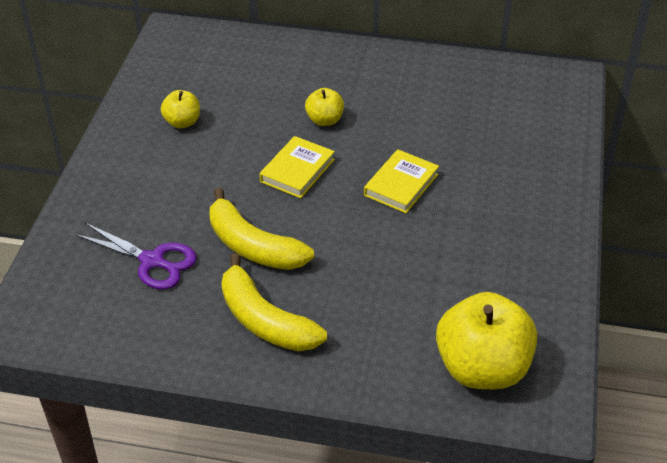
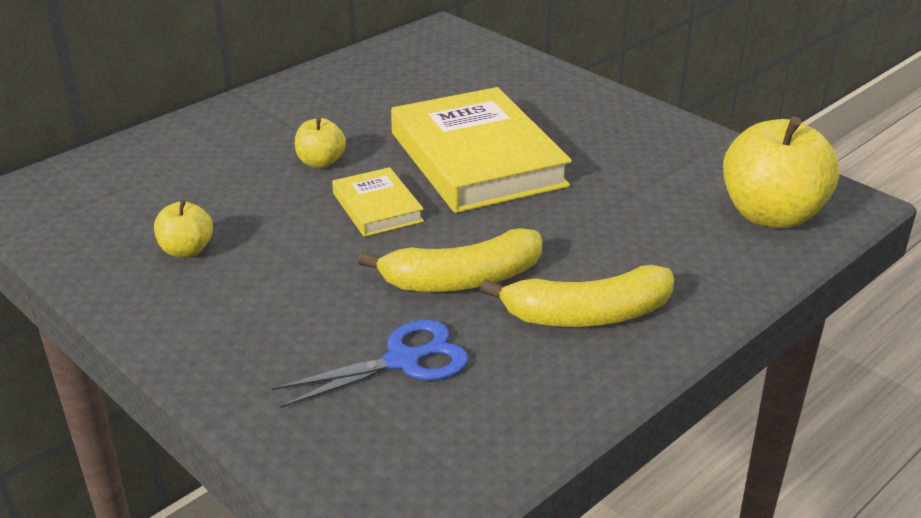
camera: 55 degrees left, 10 degrees down
(152, 261) = (403, 361): purple scissors -> blue scissors
(401, 185) = (477, 159): yellow book -> yellow book, size x2.05

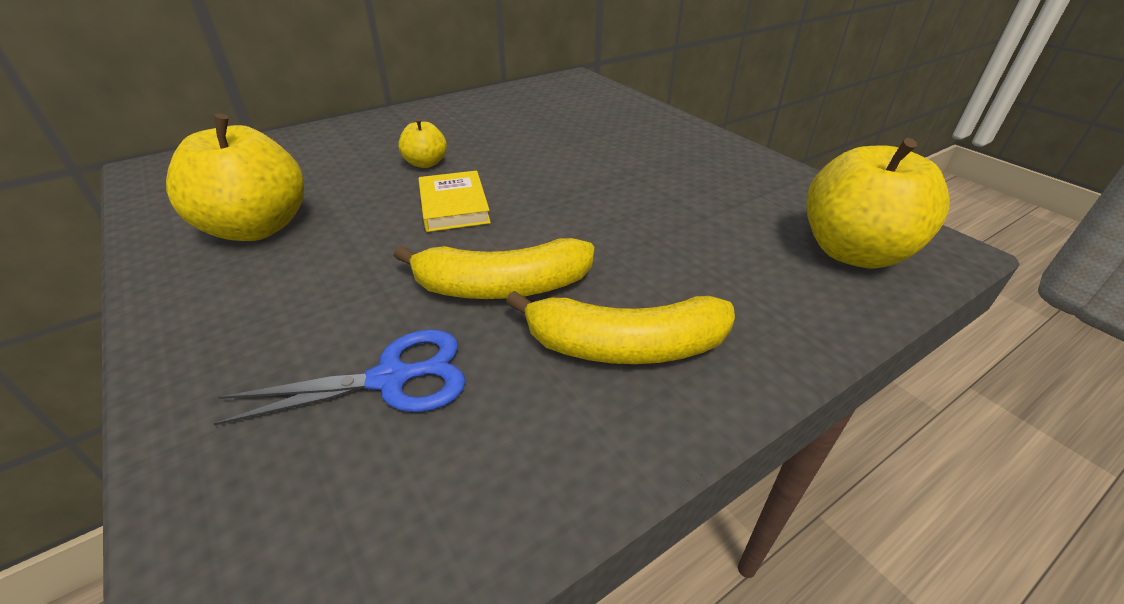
camera: 10 degrees right, 5 degrees up
(186, 250) = (257, 228): yellow apple -> yellow apple, size x2.01
(477, 159) = (565, 173): yellow book -> none

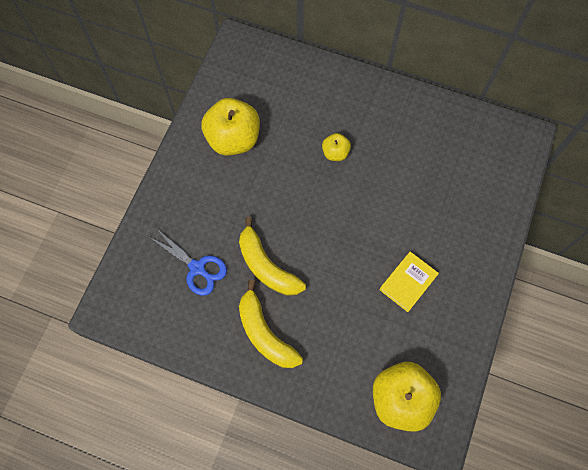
camera: 55 degrees right, 30 degrees up
(454, 206) = (308, 200): yellow book -> yellow book (408, 282)

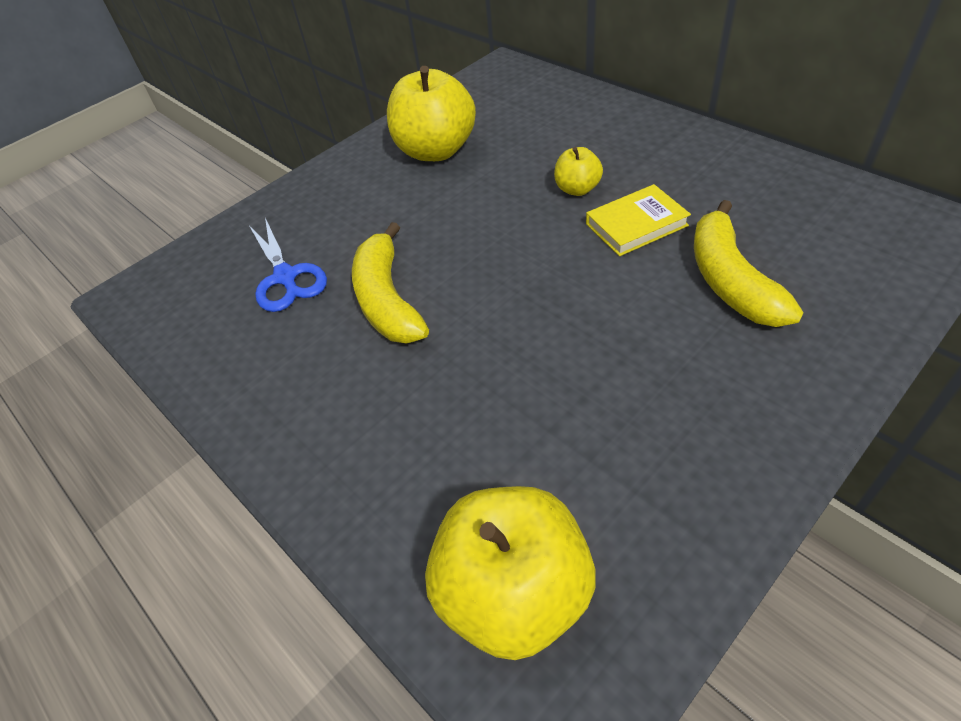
camera: 30 degrees right, 20 degrees down
(265, 333) = (324, 389): yellow banana -> yellow banana (730, 280)
(408, 282) = (623, 385): yellow book -> yellow book (636, 225)

